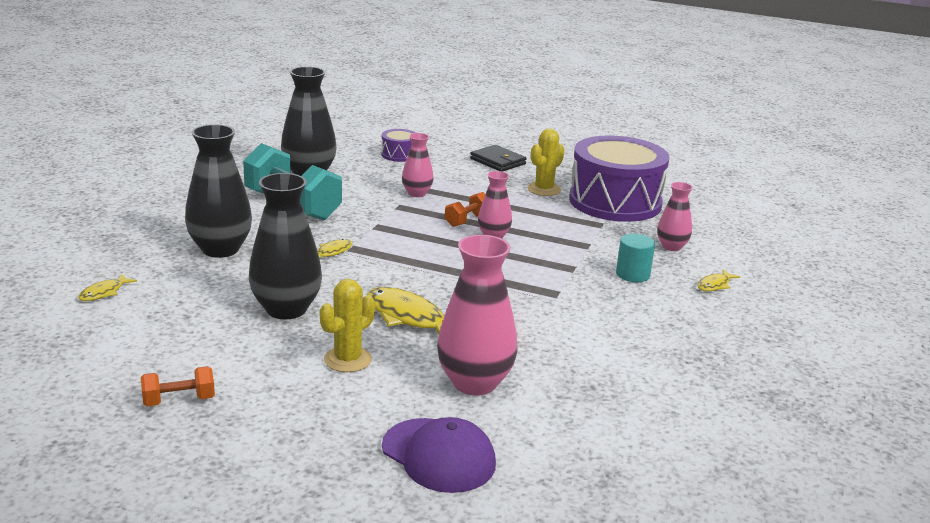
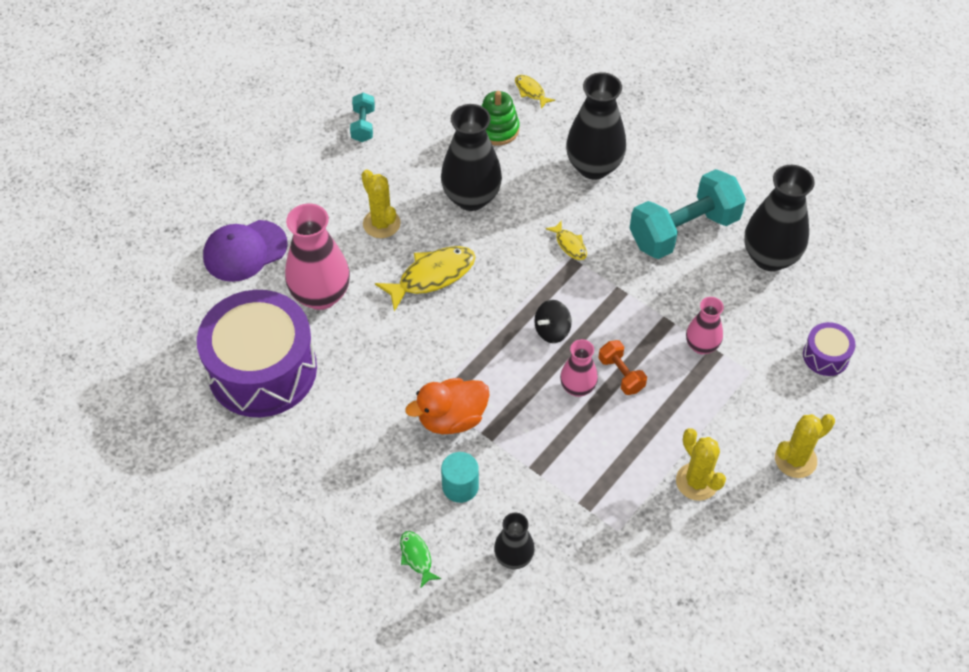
camera: 110 degrees right, 30 degrees up
(172, 306) = (497, 129): none -> green stacking toy
(179, 400) = (363, 125): orange dumbbell -> turquoise dumbbell
(440, 251) = (552, 331): none -> black spinning top
(498, 161) = (795, 459): black wallet -> yellow cactus
(569, 286) = (452, 418): none -> orange duck
(615, 202) = (647, 549): purple drum -> purple drum (262, 370)
(671, 246) = (513, 557): pink vase -> black vase
(715, 285) = (416, 557): yellow fish -> green fish

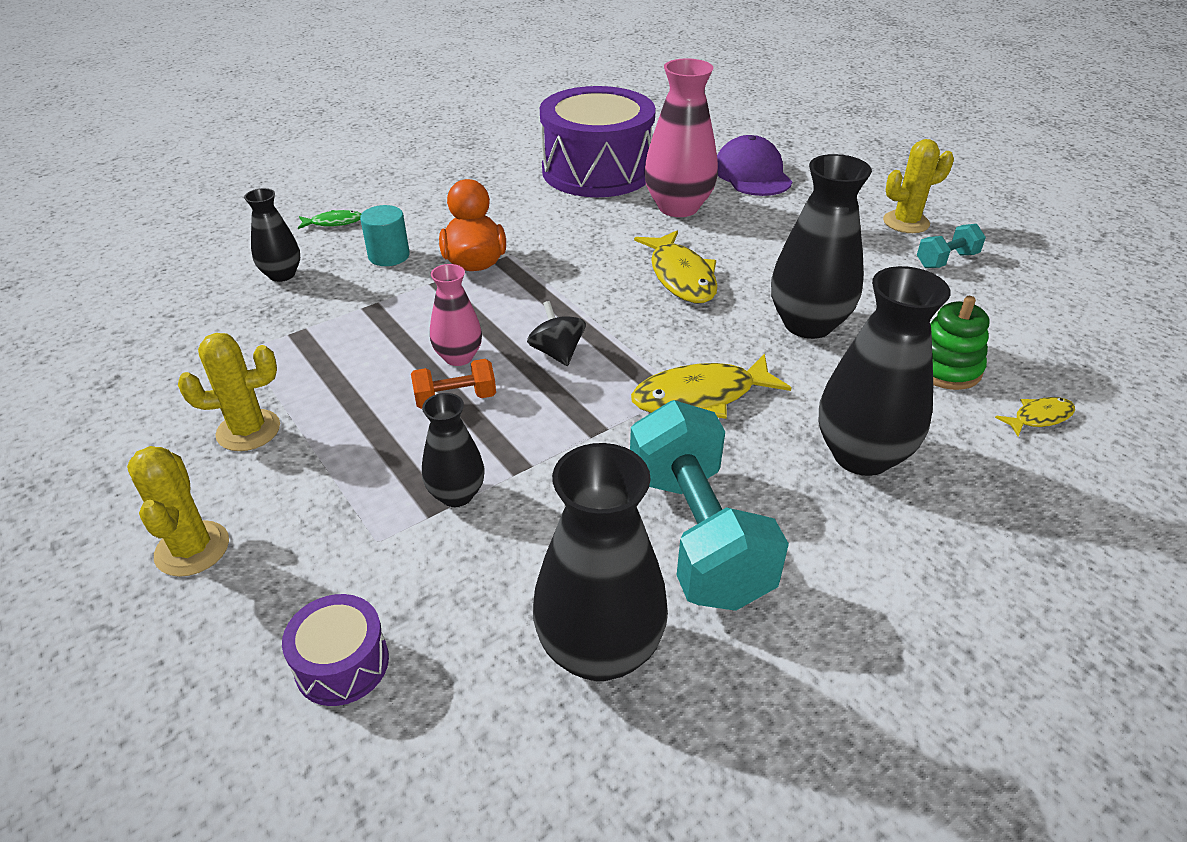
camera: 105 degrees right, 15 degrees down
(363, 125) = (946, 260): turquoise dumbbell -> turquoise dumbbell turned 45 degrees counterclockwise
(381, 223) = (774, 253): yellow cactus -> yellow cactus (906, 222)
(569, 244) = (701, 396): yellow fish -> yellow fish, size x1.92
(701, 346) = (456, 494): pink vase -> black vase

